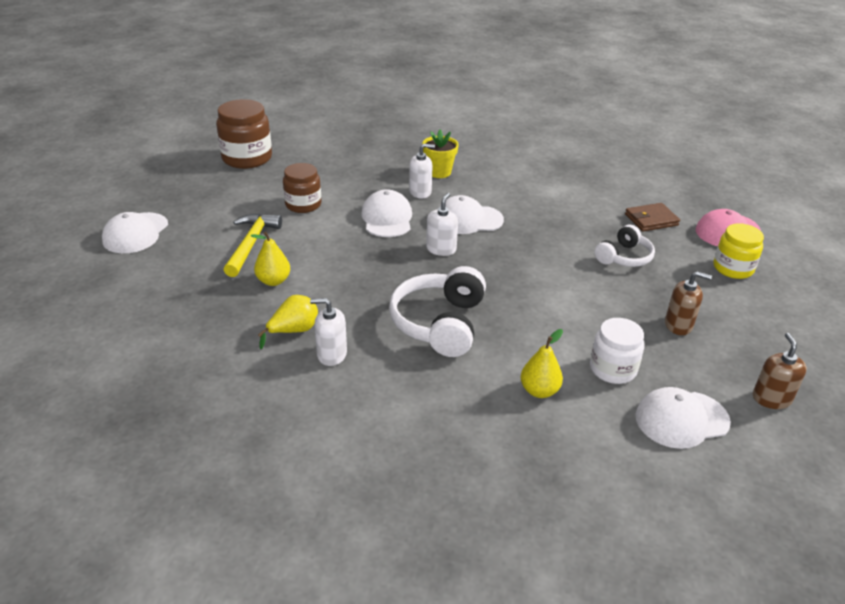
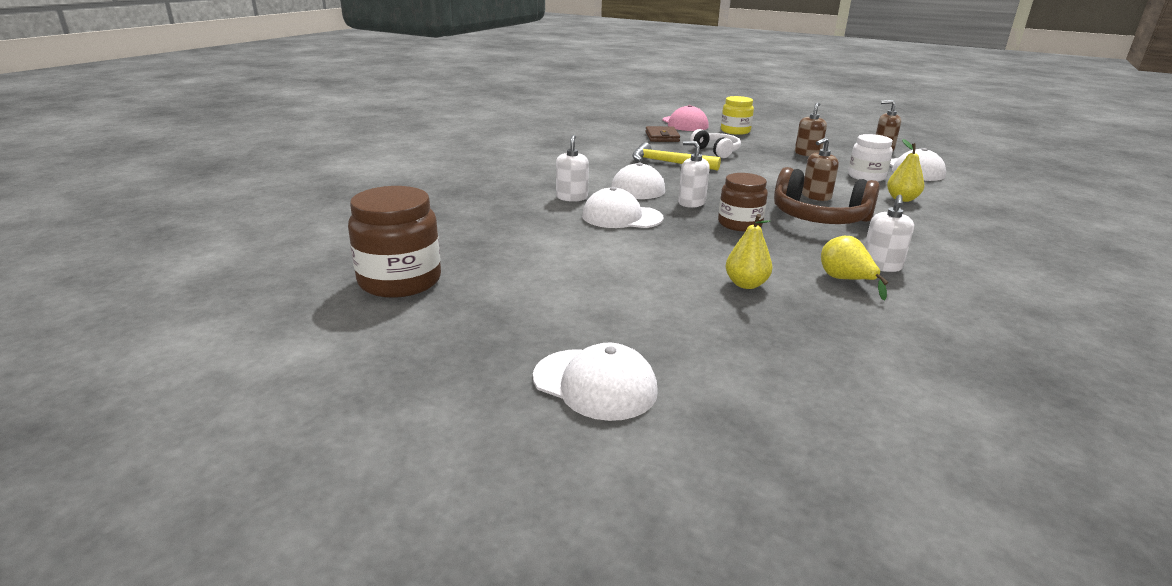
camera: 75 degrees left, 10 degrees down
(251, 244) = (656, 292): yellow hammer -> yellow hammer (668, 163)
(303, 205) = (567, 254): brown jar -> brown jar (739, 224)
(439, 172) = (532, 185): yellow flower pot -> none
(440, 323) = (819, 218): white headphones -> brown headphones
(507, 324) = (816, 196): none -> brown soap dispenser

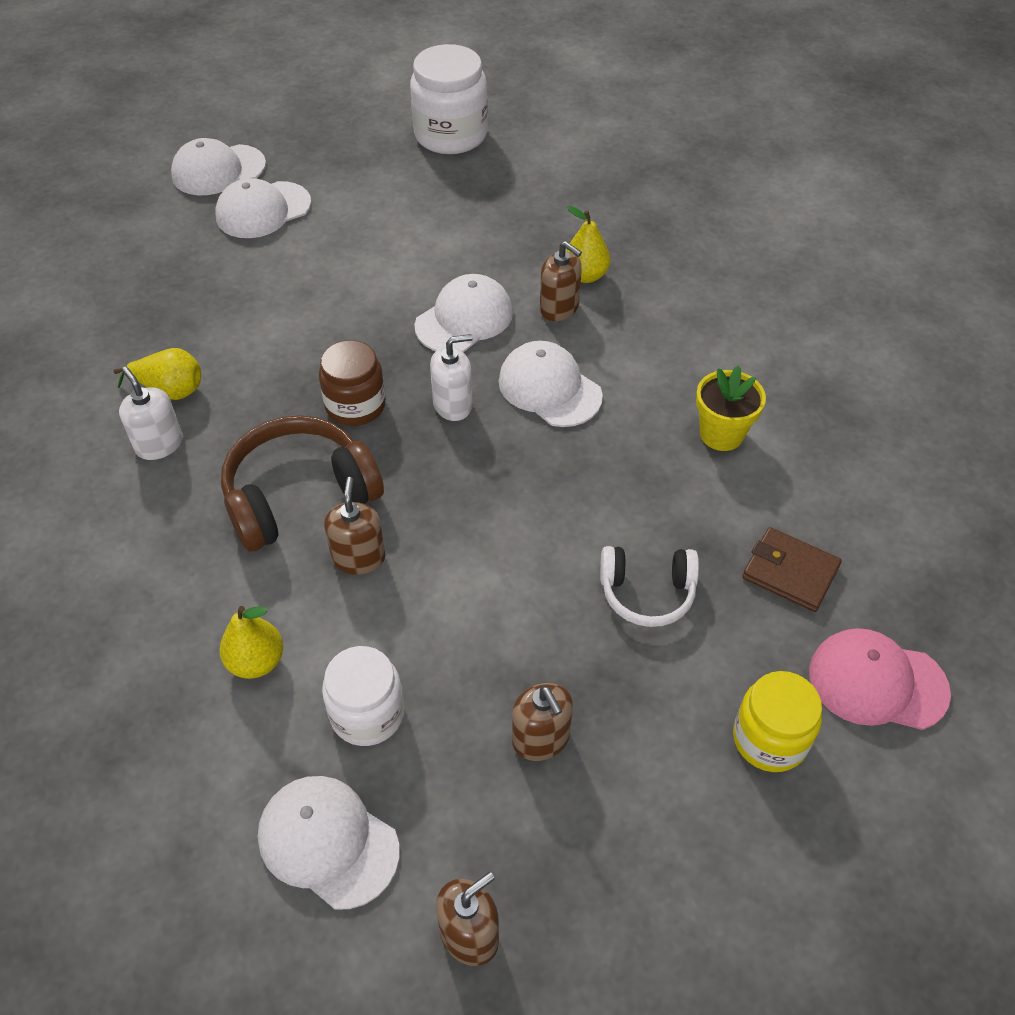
camera: 125 degrees right, 25 degrees up
(400, 281) = (450, 135): brown jar -> white jar
(571, 197) = (559, 308): white soap dispenser -> brown soap dispenser
(608, 154) = (721, 434): none -> yellow flower pot
(620, 328) = (263, 210): none -> white cap
(668, 163) = (628, 483): yellow hammer -> none
(746, 284) = (241, 317): yellow pear -> yellow pear (585, 275)

